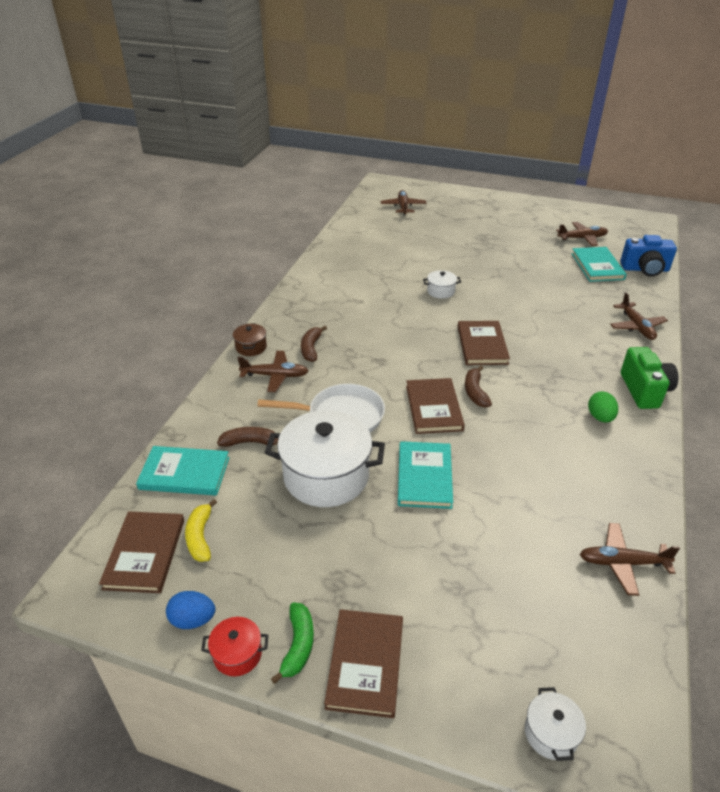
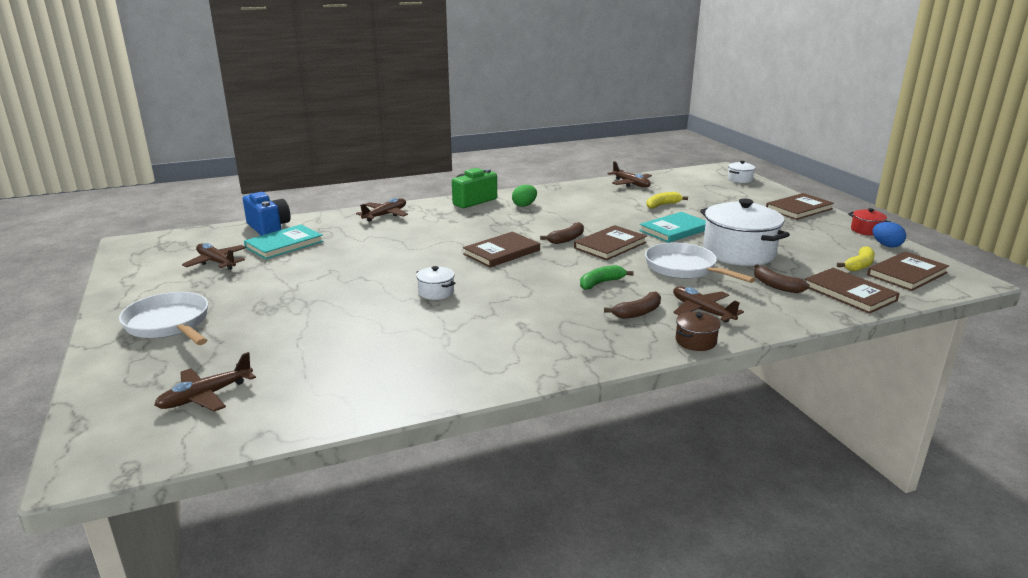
camera: 130 degrees left, 15 degrees down
(184, 473) = (849, 293): turquoise book -> brown book
(298, 645) = (829, 222): green banana -> green banana (601, 283)
(494, 212) = (169, 324): none -> white pan
(508, 527) = (662, 205): none -> yellow banana

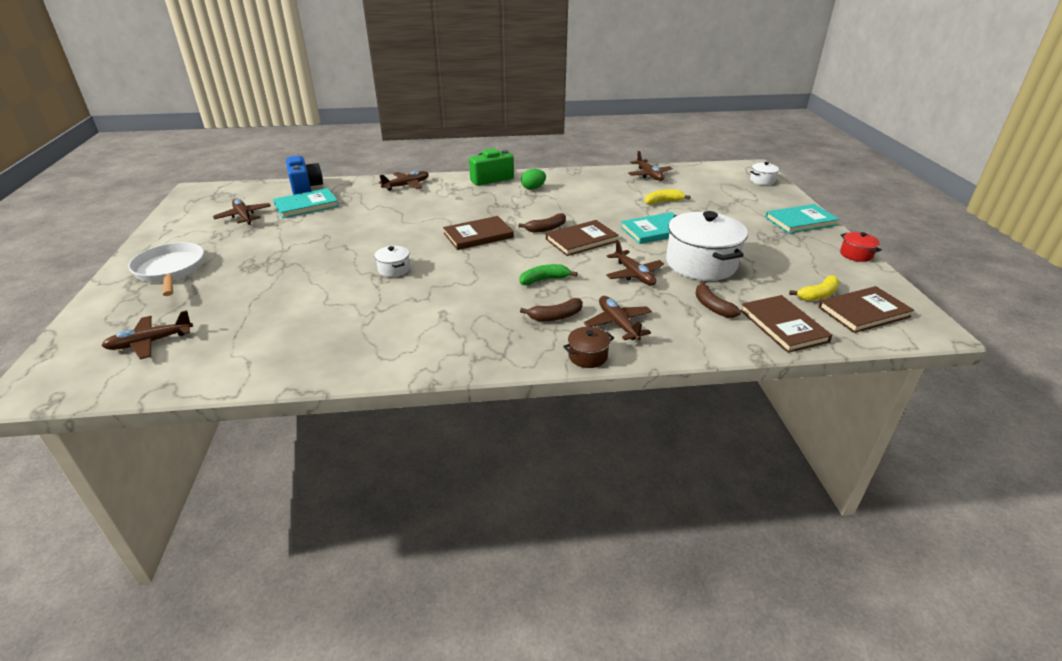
camera: 15 degrees right, 10 degrees up
(684, 268) = (634, 274): white pan -> brown plane
(799, 209) = (800, 221): brown book -> turquoise book
(886, 245) = (865, 275): blue egg -> none

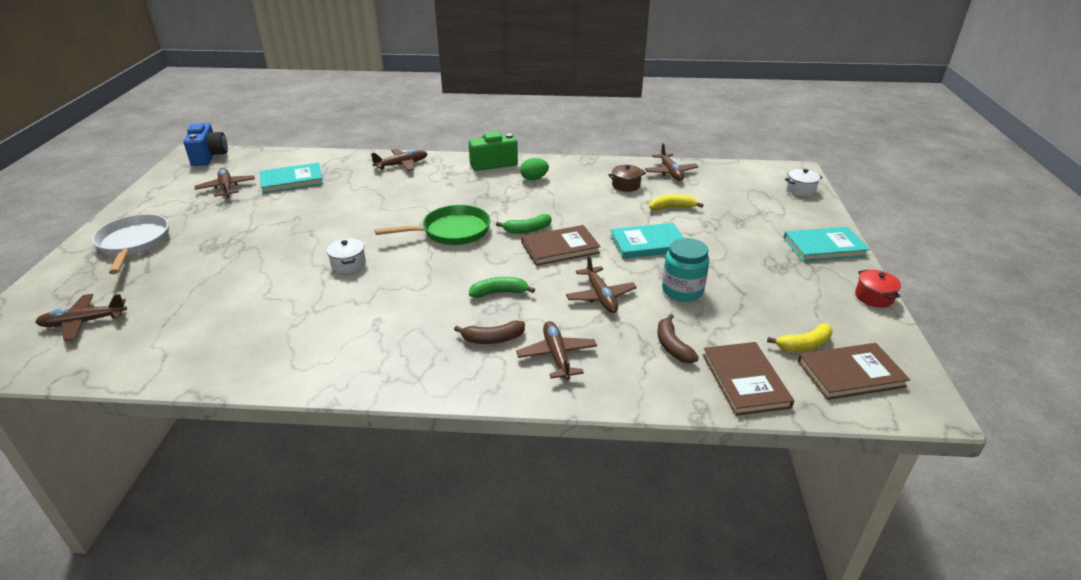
camera: 10 degrees right, 0 degrees up
(305, 188) = (299, 159): blue camera -> blue camera (209, 156)
(478, 235) = (451, 231): brown book -> green pan
(546, 228) = (527, 230): brown banana -> green banana
(587, 356) = (507, 392): brown pot -> brown pot (626, 185)
(701, 264) = (682, 290): white pot -> turquoise jar

